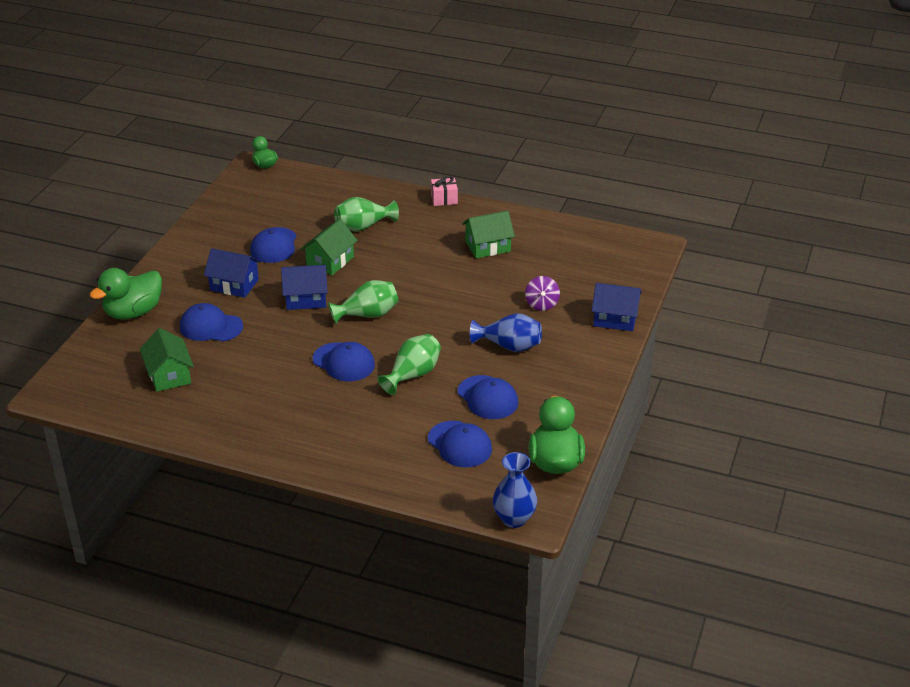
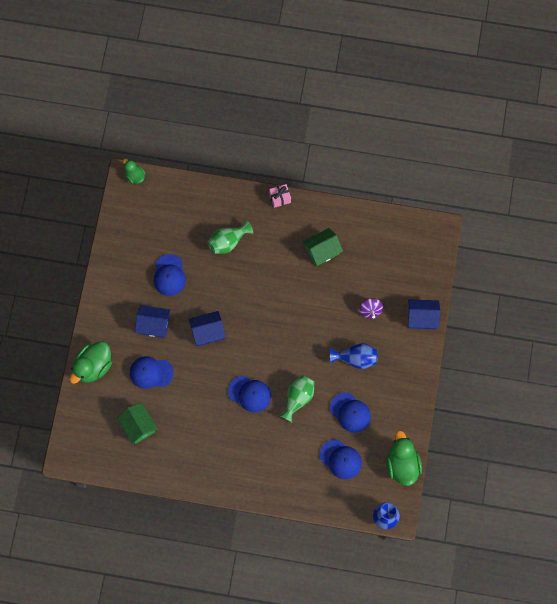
camera: 10 degrees left, 35 degrees up
(330, 261) = (214, 286): green house -> none
(367, 315) = (254, 342): green vase -> none

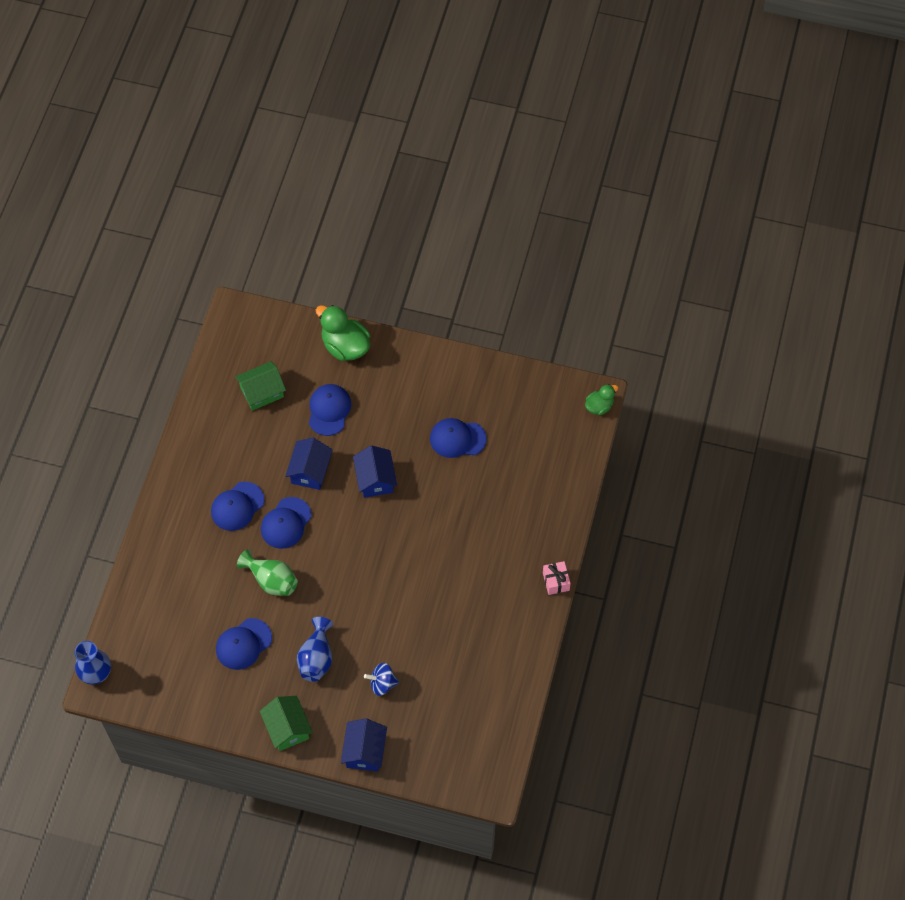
camera: 95 degrees right, 10 degrees down
(154, 325) = (392, 417): blue house -> blue house (310, 471)
(228, 242) = (497, 512): green vase -> none
(322, 250) = (475, 629): green house -> green house (287, 728)
(341, 459) = (182, 626): blue cap -> blue cap (237, 506)
(370, 310) = (382, 683): purple spinning top -> blue spinning top
(402, 465) = (163, 702): green duck -> none

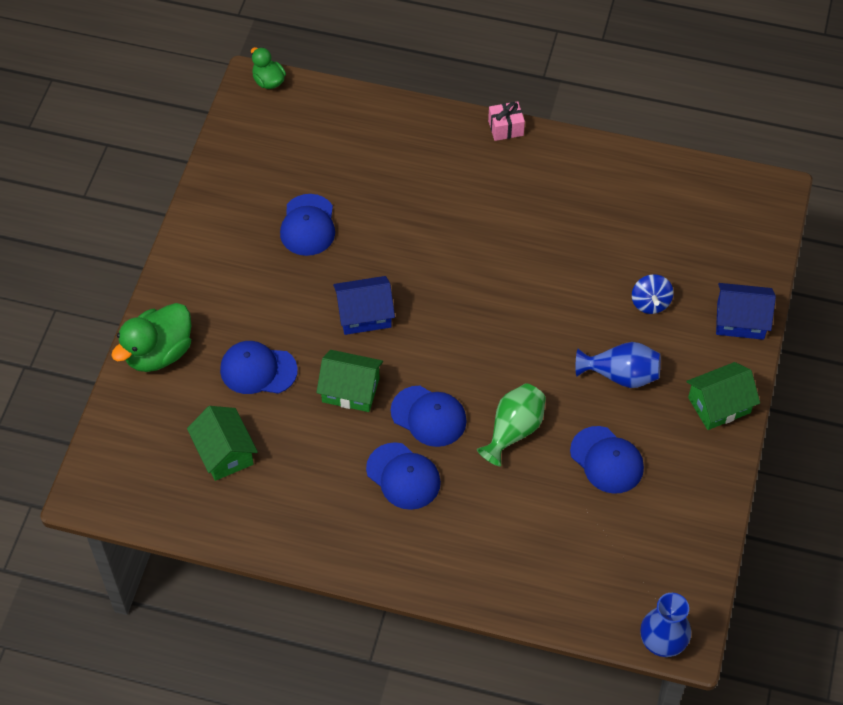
camera: 90 degrees left, 5 degrees down
(310, 471) = (350, 390): blue house -> green house

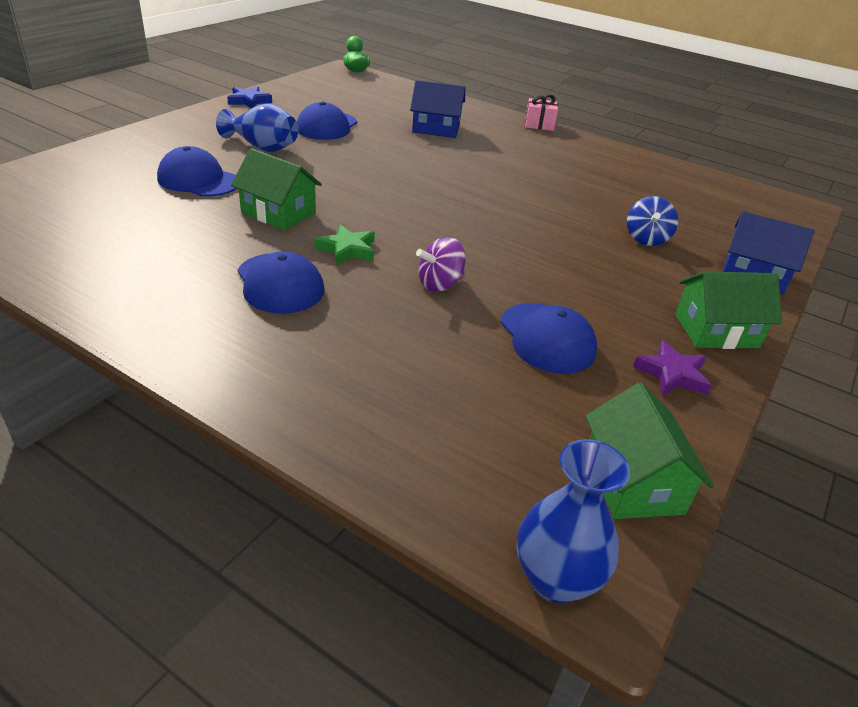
camera: 15 degrees right, 20 degrees down
(158, 353) = (118, 150): green duck -> none
(205, 206) = (249, 101): none -> blue star
(224, 453) = (103, 217): green house -> green house (633, 482)
(364, 314) = (335, 176): blue house -> blue house (436, 128)
(428, 416) = (347, 249): blue cap -> green star
(514, 430) = (440, 284): green vase -> purple spinning top
(621, 375) = (593, 277): blue vase -> blue vase (262, 148)
(695, 464) = (672, 374): none -> purple star

